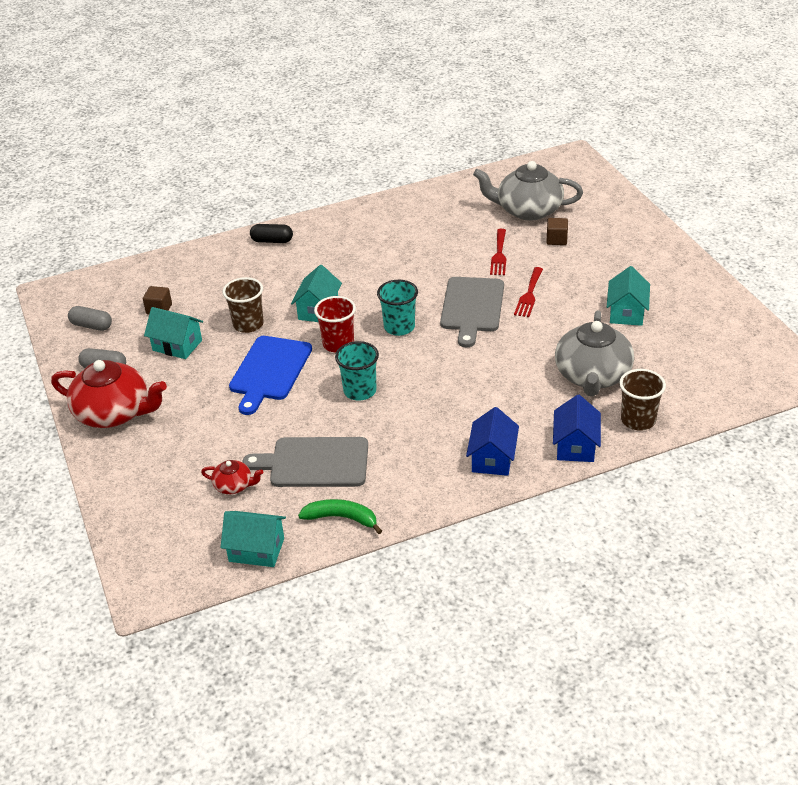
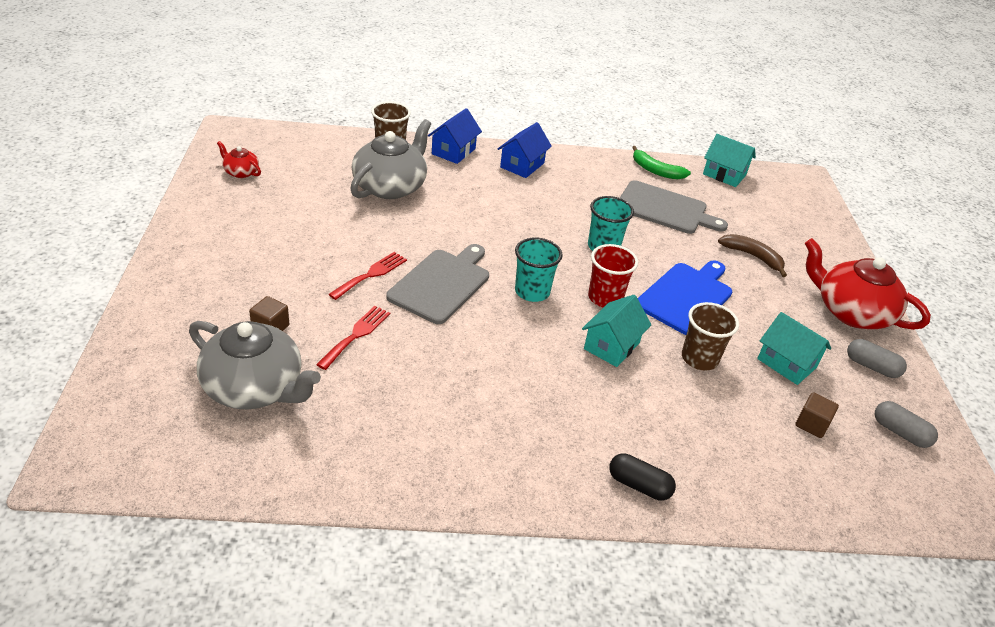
camera: 165 degrees left, 0 degrees up
(211, 438) = (753, 257): none -> brown banana
(234, 485) = (736, 216): red teapot -> red teapot (241, 172)
(626, 312) = (298, 222): turquoise house -> none

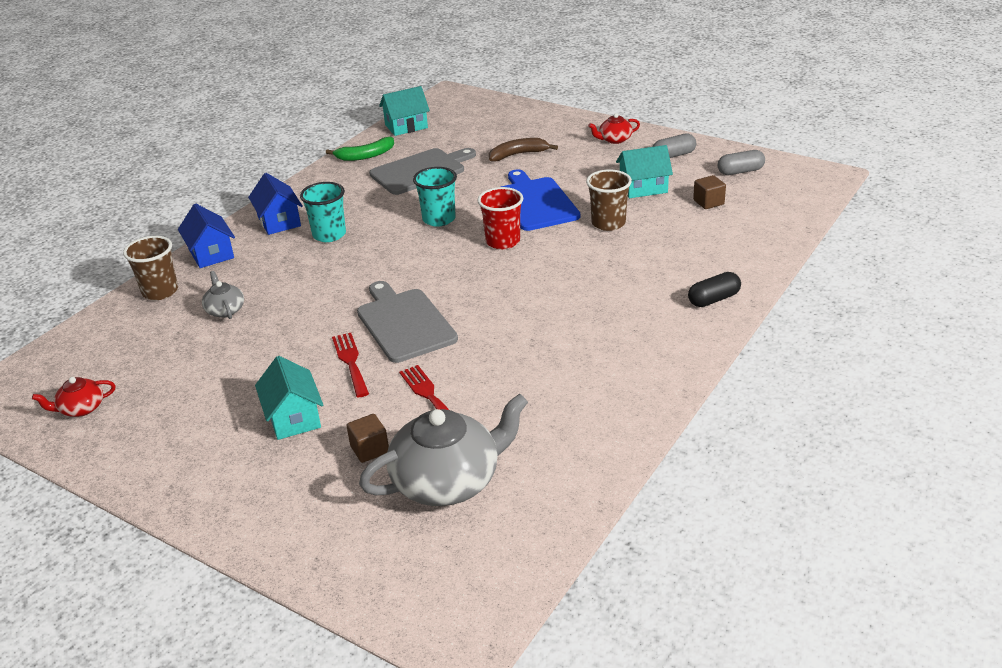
camera: 50 degrees left, 5 degrees down
(390, 186) = (225, 310): grey teapot -> grey teapot, size x0.47
(532, 292) = (461, 276): turquoise cup -> turquoise cup (329, 235)
(612, 346) = (561, 258): turquoise house -> turquoise house (294, 417)
(851, 312) = (614, 139): red teapot -> red teapot, size x0.47

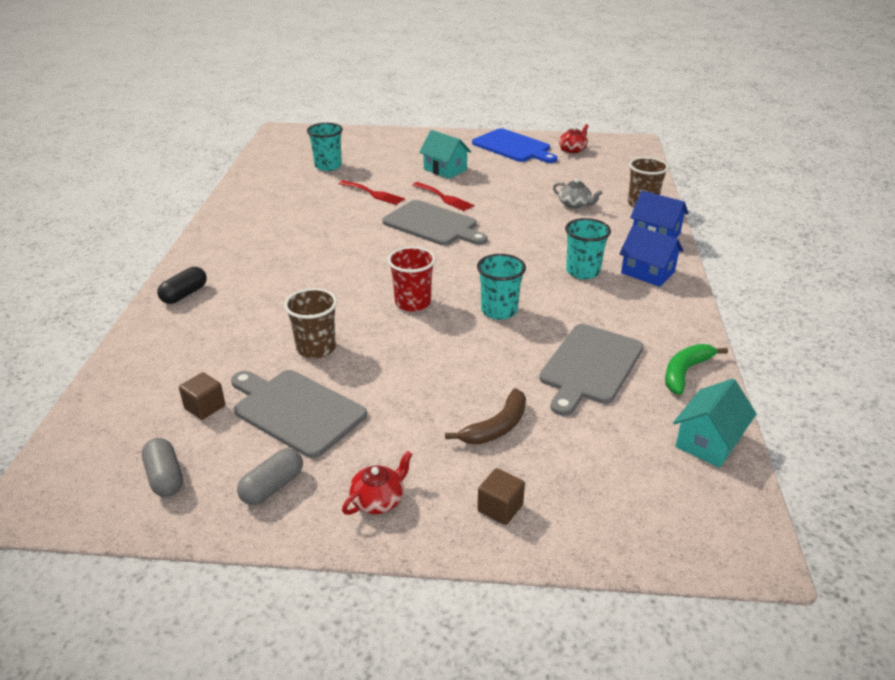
camera: 150 degrees right, 0 degrees up
(370, 449) = (384, 167): brown cube -> brown cube (500, 508)
(448, 481) = (328, 166): grey teapot -> turquoise cup
(536, 202) = (414, 356): blue cutting board -> blue cutting board (513, 147)
(643, 188) = (296, 410): turquoise house -> grey cutting board
(740, 171) = (165, 477): grey capsule -> grey capsule turned 75 degrees counterclockwise

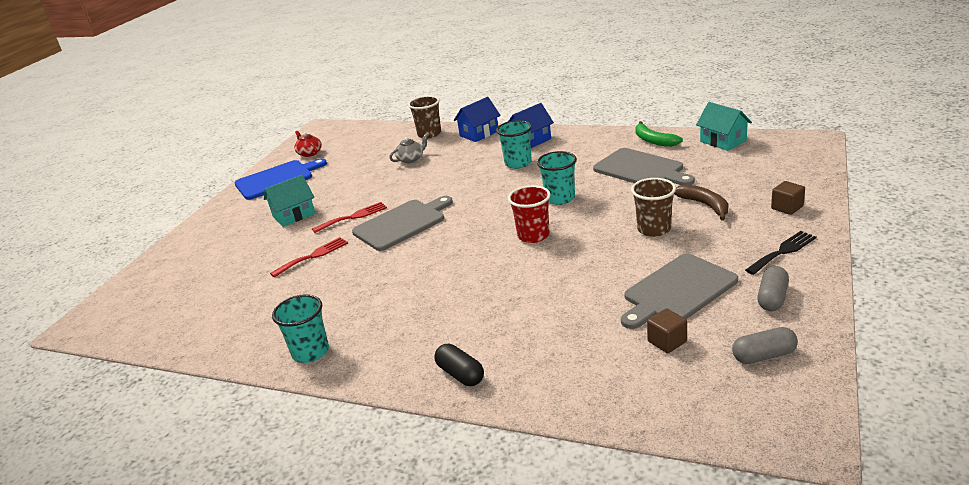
camera: 70 degrees left, 5 degrees down
(272, 487) = (772, 298): grey capsule -> grey capsule turned 60 degrees clockwise
(316, 348) = (589, 283): brown cup -> brown cup (654, 229)
(328, 166) = (220, 286): turquoise cup -> turquoise cup (310, 352)
(378, 500) = (783, 251): red teapot -> black fork

